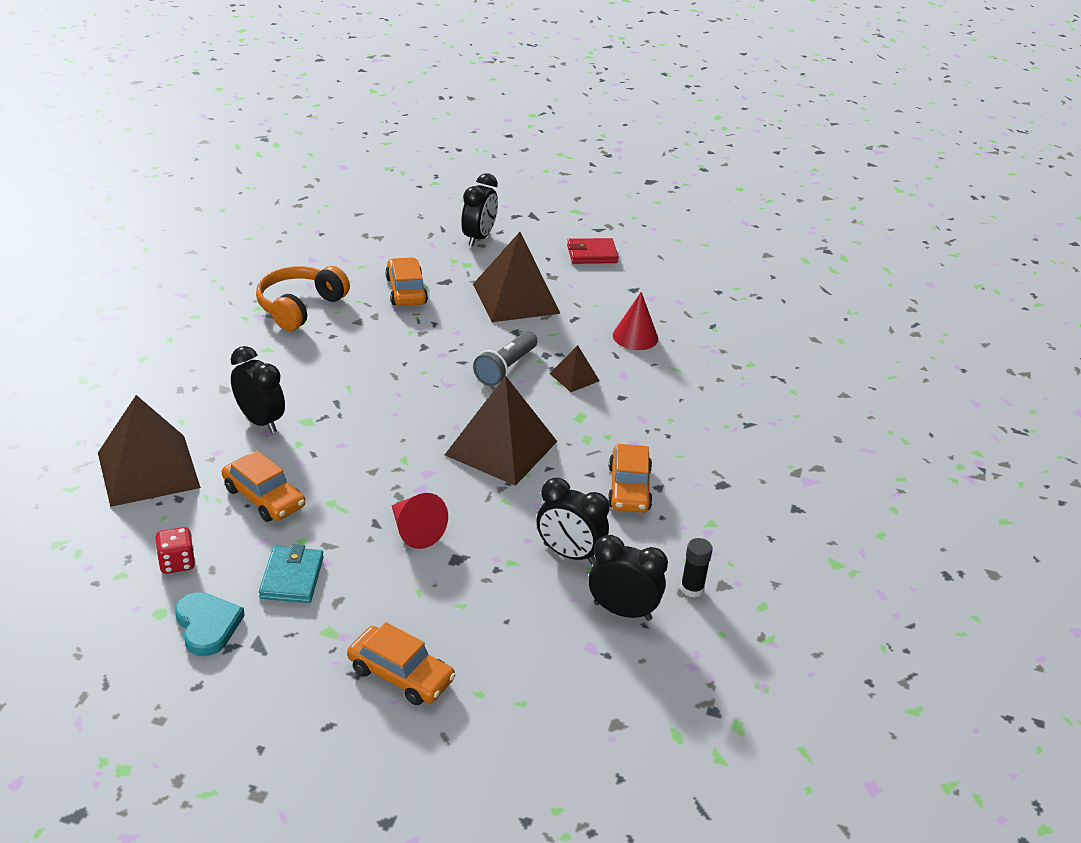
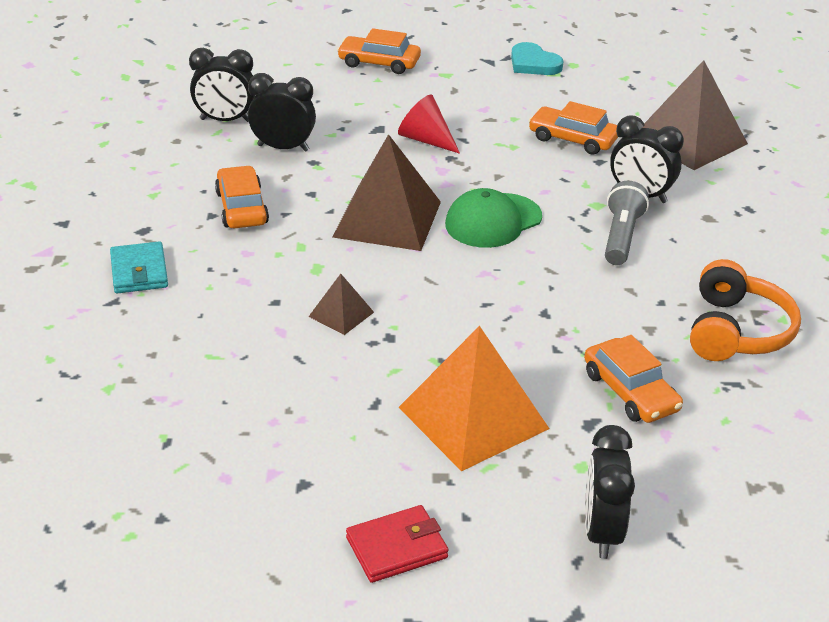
camera: 165 degrees right, 0 degrees up
(177, 563) = (593, 90): red dice -> none
(291, 578) = (500, 96): turquoise wallet -> turquoise wallet (139, 271)
(410, 426) = (493, 221): none -> green cap
(506, 368) = (429, 306): grey flashlight -> grey flashlight (621, 237)
(516, 298) = (473, 418): brown pyramid -> orange pyramid
(635, 337) = (279, 393): red cone -> none
(692, 589) = (167, 143): black glue stick -> none

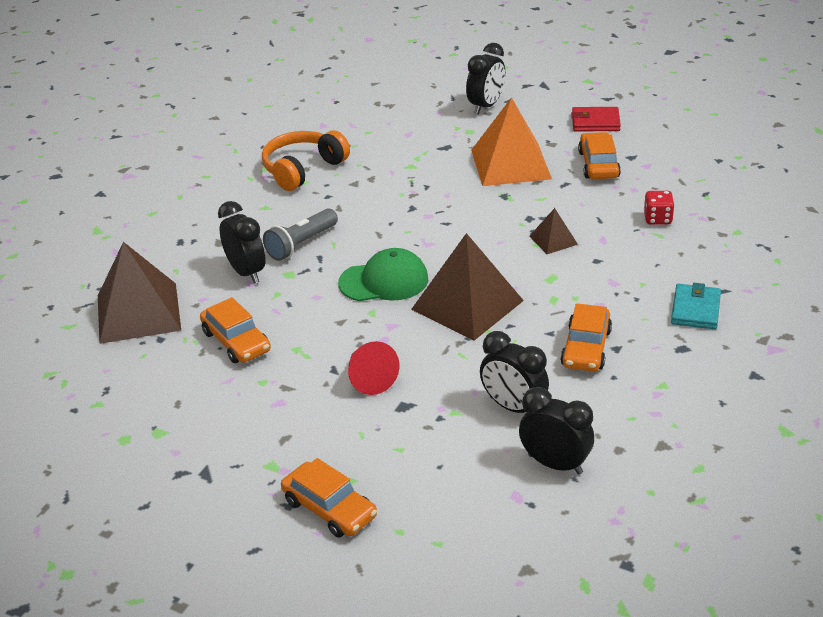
camera: 150 degrees left, 0 degrees up
(221, 379) = (657, 219): none -> red dice
(533, 63) = (163, 453): turquoise heart -> none
(630, 392) = (405, 155): orange car -> orange car (598, 164)

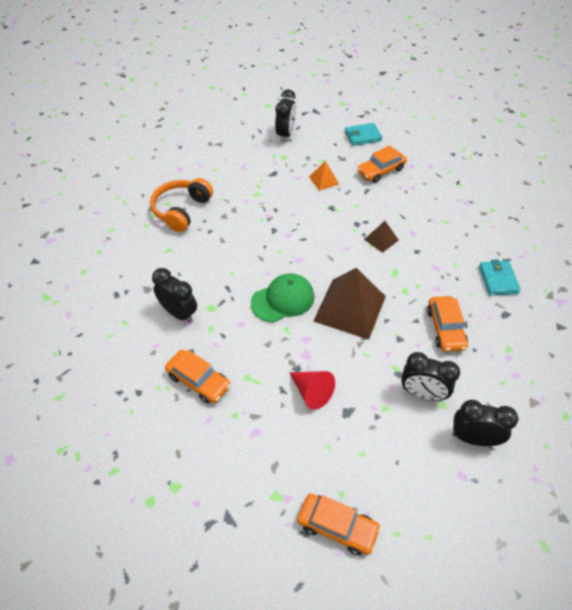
camera: 20 degrees left, 15 degrees up
(138, 312) = (111, 370): brown pyramid -> none
(301, 244) = (209, 278): grey flashlight -> none
(510, 164) = (324, 180): orange pyramid -> orange pyramid, size x0.47
(595, 122) = (363, 136): red wallet -> turquoise wallet
(598, 164) = (381, 170): orange car -> orange car turned 105 degrees counterclockwise
(657, 219) = (439, 208): red dice -> none

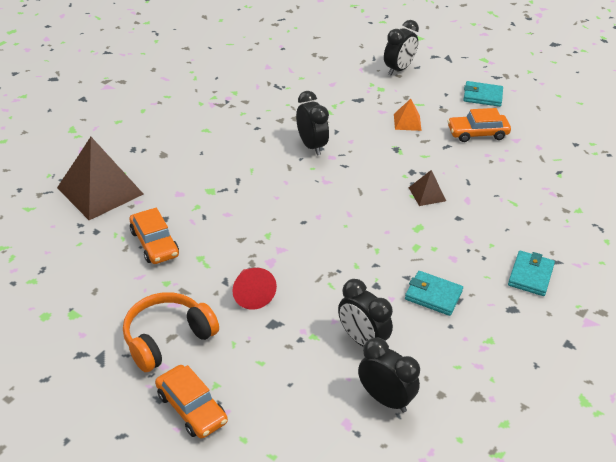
camera: 25 degrees right, 10 degrees down
(179, 313) = (177, 184): black clock -> black clock (311, 146)
(181, 210) = (243, 102): orange headphones -> orange headphones (167, 338)
(283, 300) = (283, 209): green cap -> none
(349, 308) = (345, 240): brown pyramid -> brown pyramid (100, 190)
(445, 328) = (433, 295): orange car -> turquoise wallet

